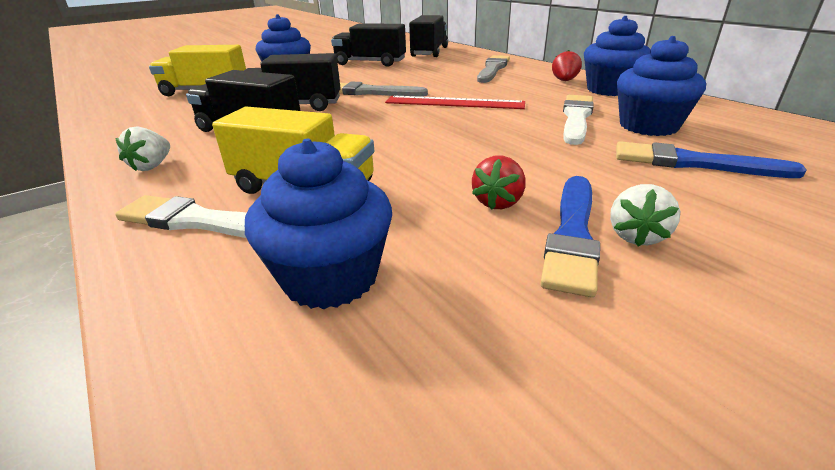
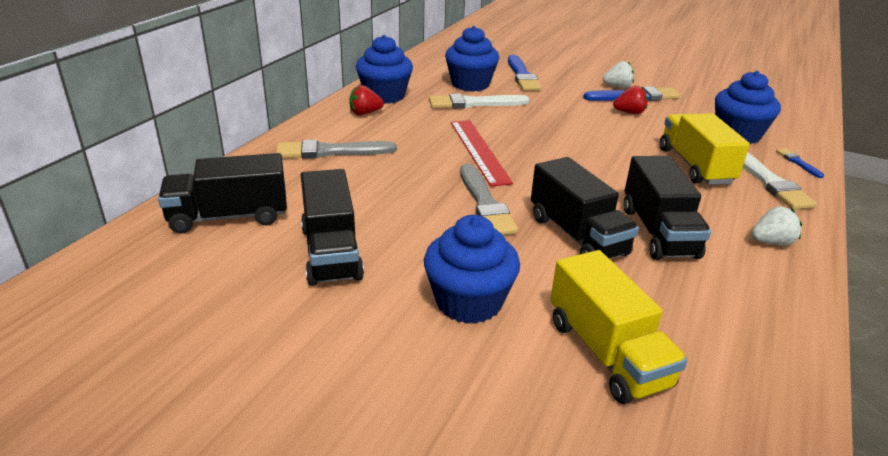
camera: 120 degrees left, 0 degrees up
(181, 286) = (798, 162): none -> blue brush

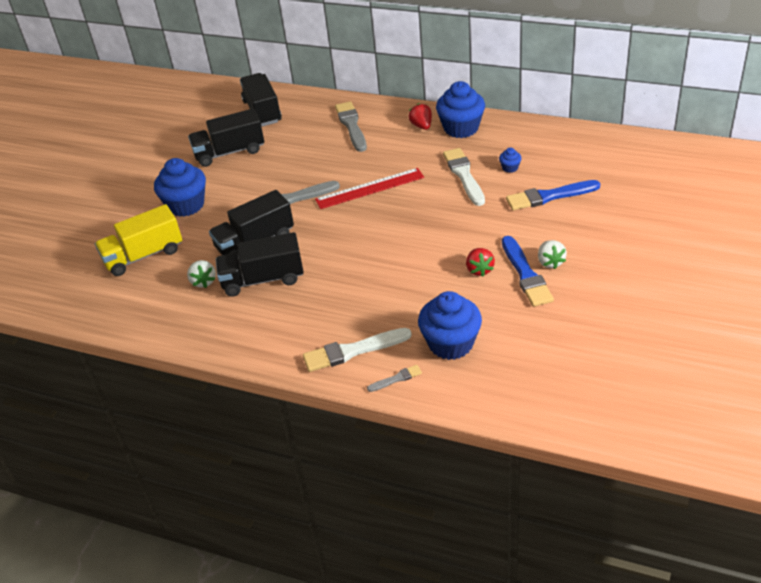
camera: 90 degrees right, 10 degrees up
(470, 84) = (510, 168): blue cupcake -> blue cupcake, size x0.43
(695, 166) = (372, 306): yellow truck -> none
(771, 242) = (255, 337): white strawberry -> white strawberry (203, 281)
(798, 162) = (396, 379): blue brush -> grey brush

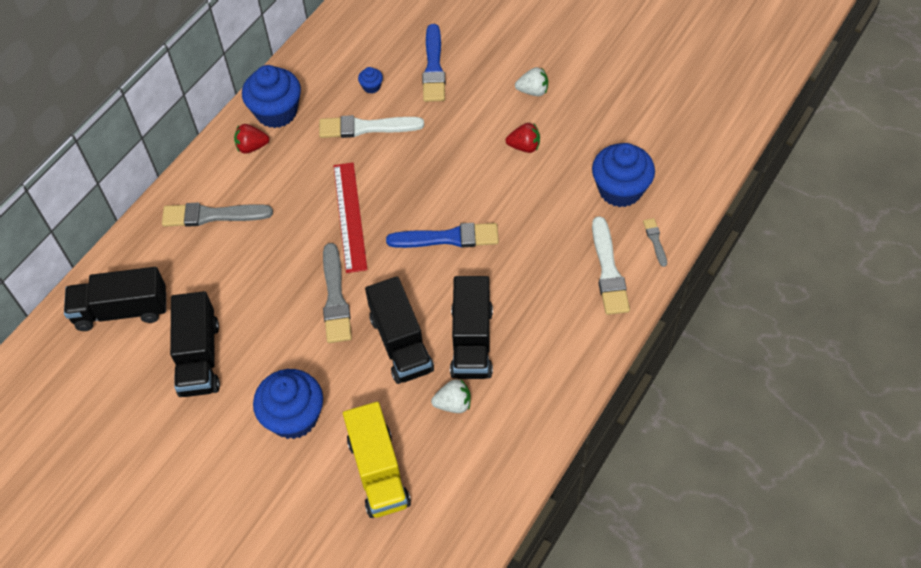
camera: 80 degrees left, 15 degrees up
(526, 274) = (543, 113): blue brush -> blue brush (448, 238)

